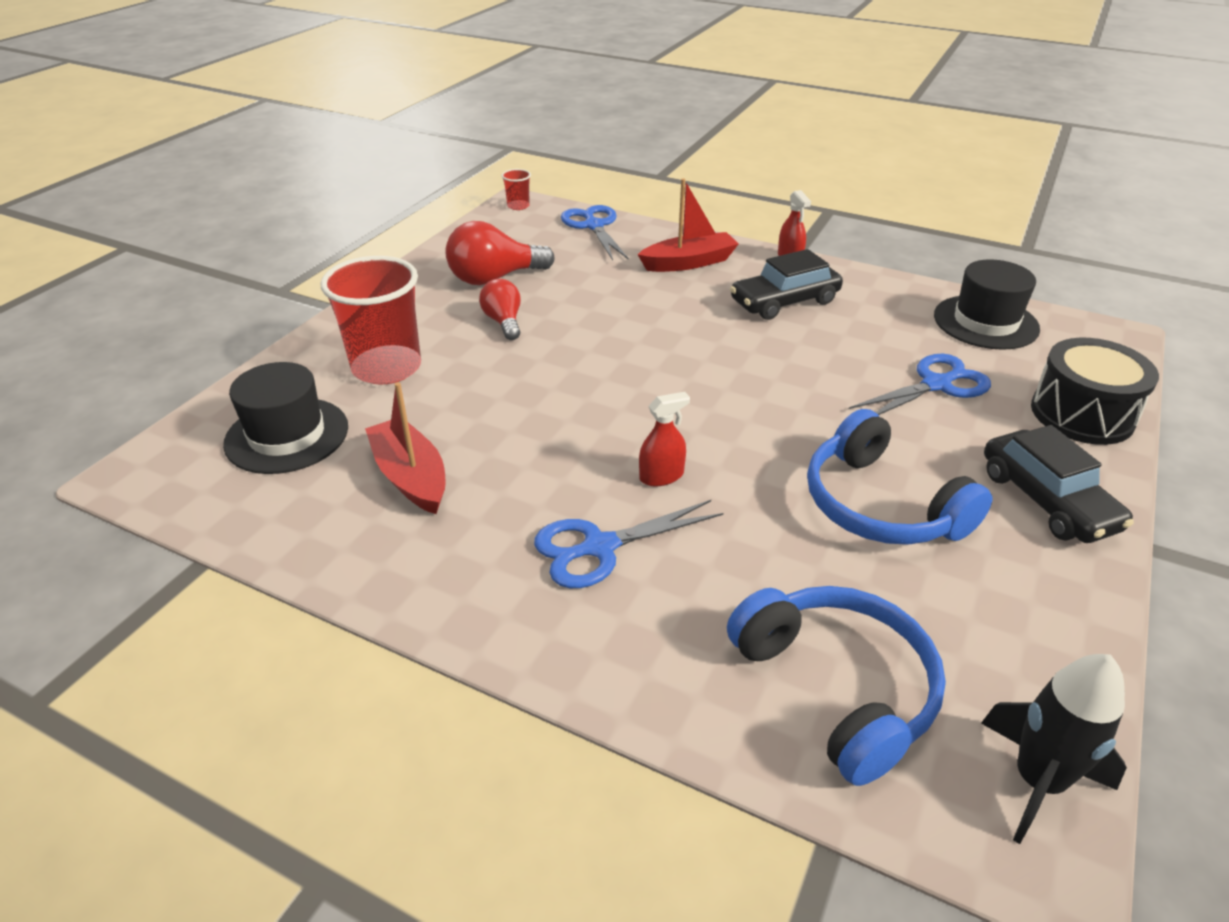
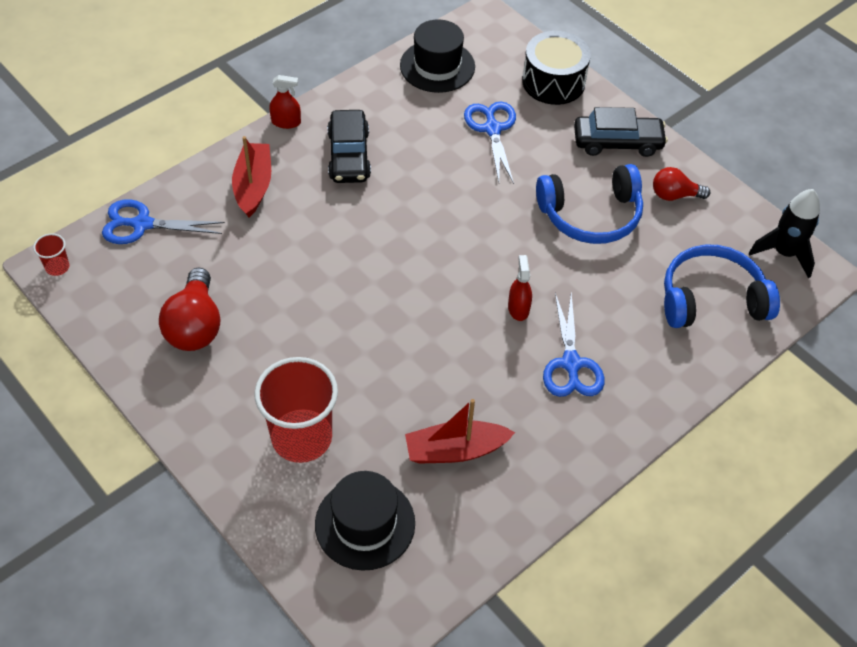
camera: 70 degrees left, 15 degrees up
(504, 322) = (275, 339): red light bulb -> red light bulb (674, 195)

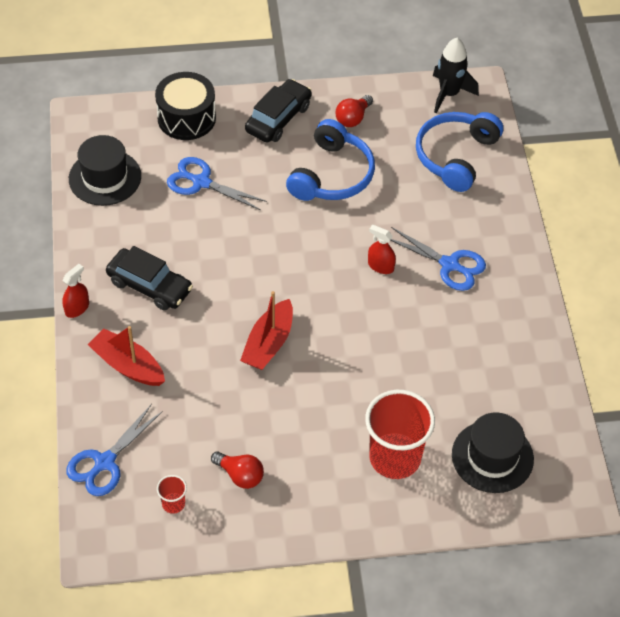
camera: 55 degrees left, 0 degrees up
(57, 267) = (101, 545): red cup -> red cup (173, 504)
(195, 326) = (240, 475): red light bulb -> red light bulb, size x0.62
(455, 450) = (471, 371): red boat -> red boat (268, 343)

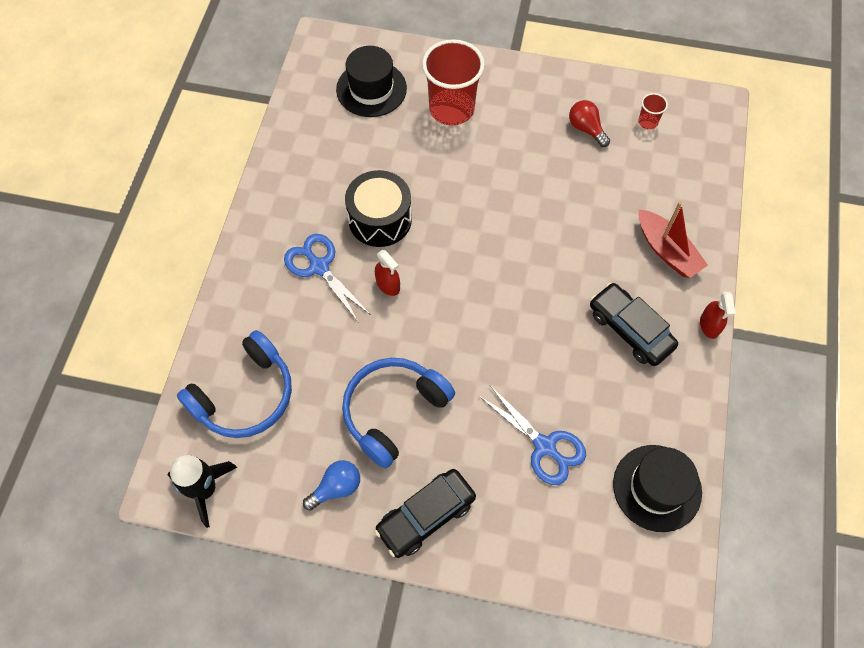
camera: 160 degrees left, 10 degrees up
(77, 308) = (709, 325): red spray bottle -> red spray bottle turned 60 degrees counterclockwise
(104, 462) = (701, 169): blue scissors -> none
(186, 118) = (539, 553): black drum -> black drum (380, 219)
(268, 343) = (527, 236): red boat -> none
(353, 118) = (336, 488): red light bulb -> blue light bulb

